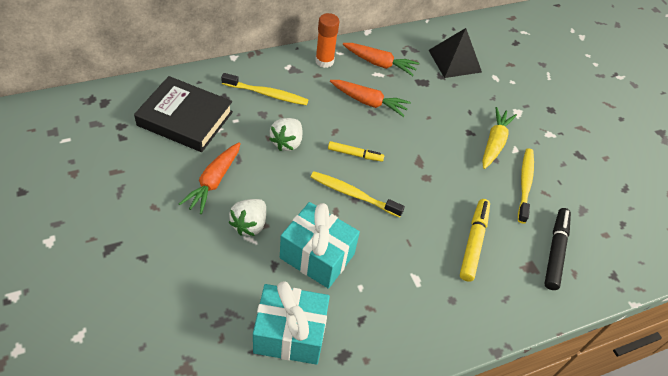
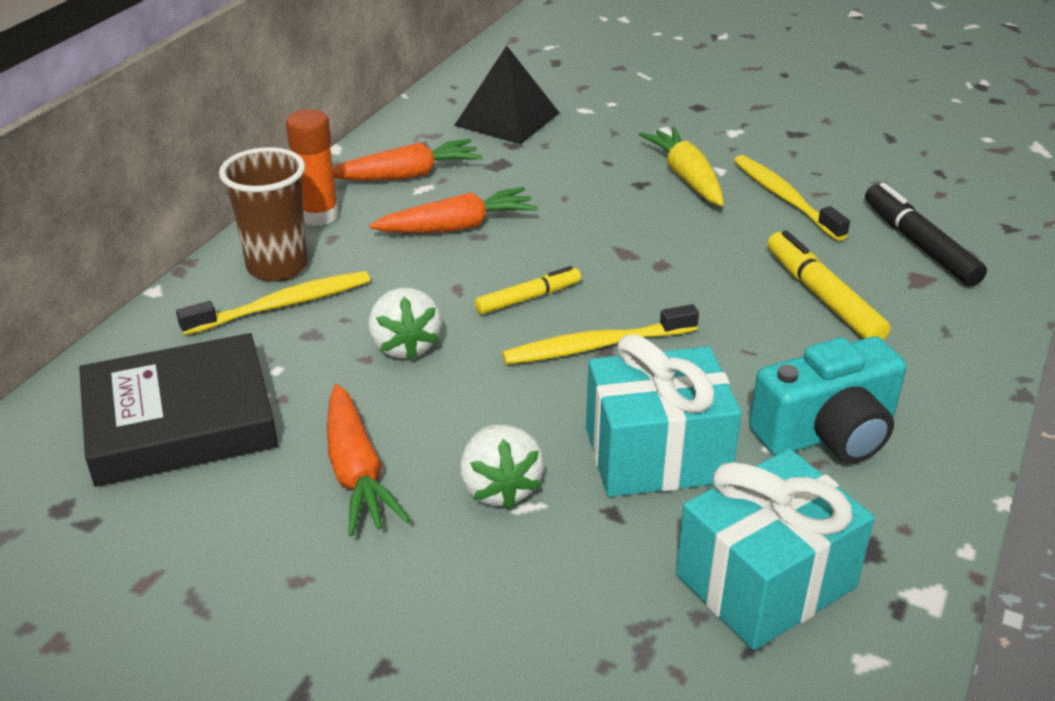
camera: 35 degrees left, 15 degrees down
(284, 75) = (277, 267): none -> brown cup
(391, 300) = (827, 433): none -> turquoise camera

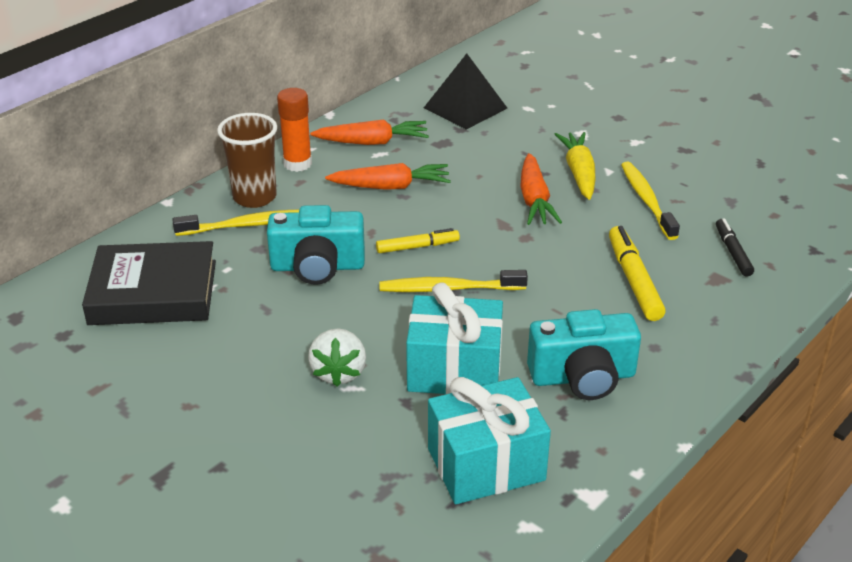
camera: 15 degrees right, 0 degrees up
(356, 473) = (251, 346): orange carrot -> orange carrot (534, 200)
(405, 346) = (317, 267): white strawberry -> turquoise camera
(919, 244) = (733, 252): black marker -> black marker, size x0.64

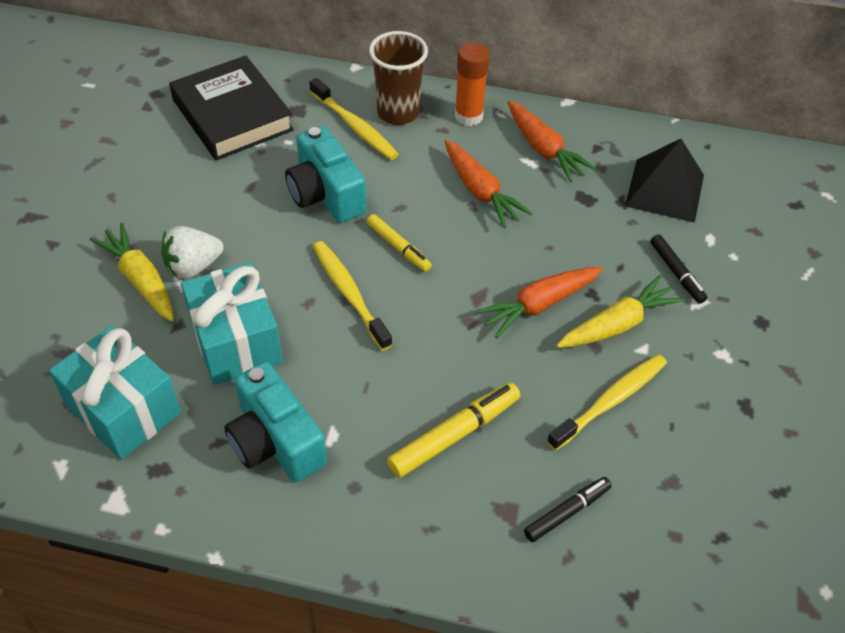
camera: 60 degrees right, 15 degrees up
(327, 412) = (141, 279): none -> yellow carrot
(549, 132) = (676, 273): none -> black marker

